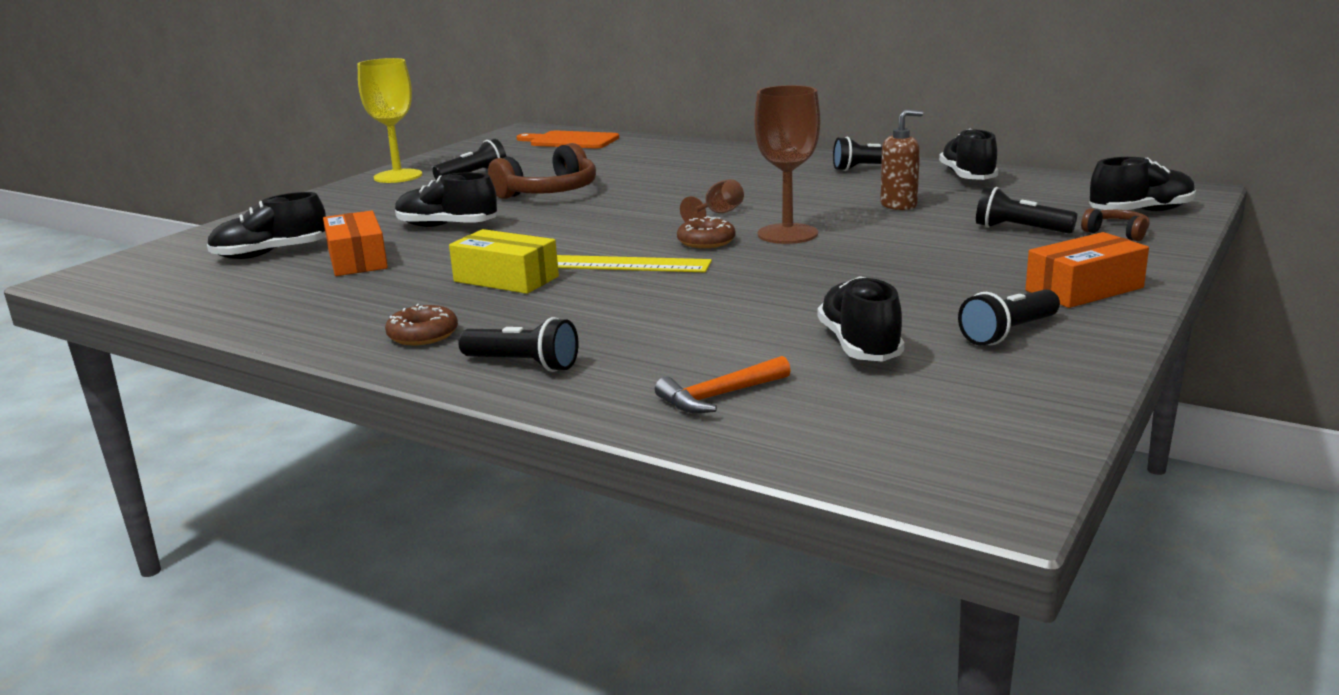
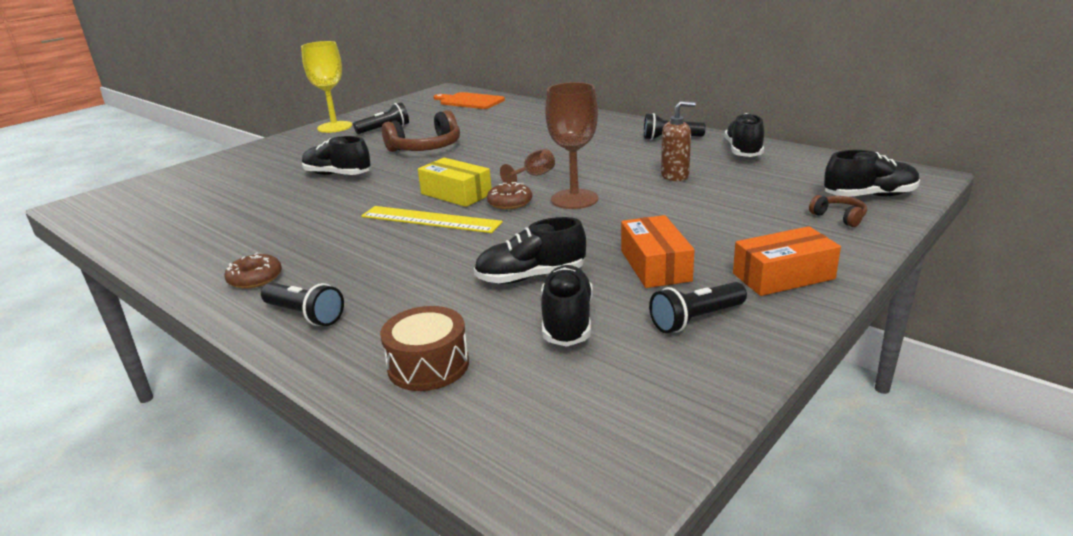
camera: 10 degrees right, 5 degrees up
(271, 254) = (207, 192): black shoe -> black shoe (531, 277)
(357, 259) = (259, 201): orange box -> orange box (655, 265)
(506, 279) = (346, 228): yellow box -> yellow box (456, 194)
(719, 396) = (428, 365): orange hammer -> brown drum
(1020, 229) = (759, 207): black flashlight -> none

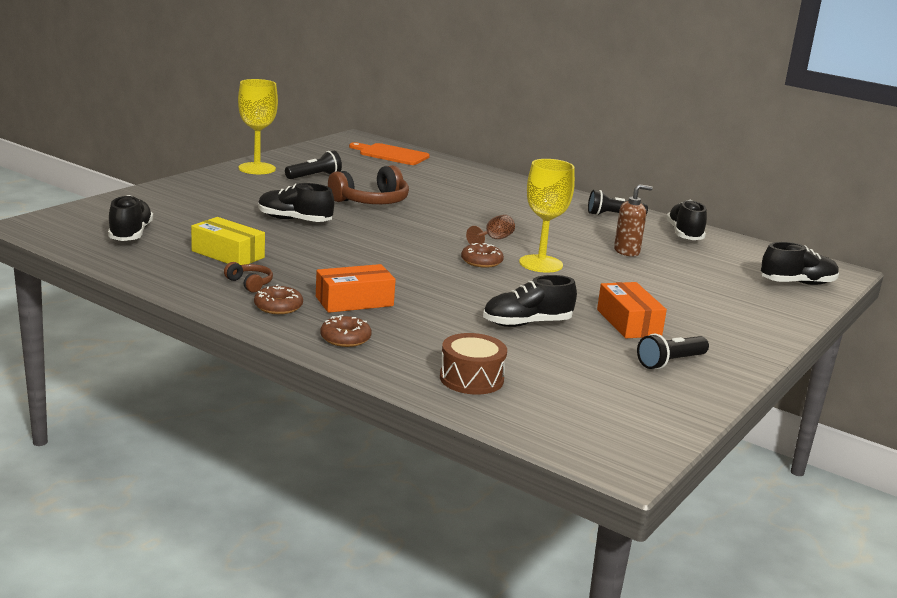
camera: 10 degrees left, 5 degrees down
(305, 315) = (345, 338): black flashlight -> brown donut
(430, 220) = (413, 270): yellow ruler -> none
(456, 194) = (426, 249): yellow box -> yellow box (228, 254)
(567, 321) = (570, 357): black shoe -> black shoe (130, 234)
(574, 199) = (541, 264): brown goblet -> yellow goblet
(783, 276) = (732, 338): orange box -> orange box (354, 301)
(839, 217) = (773, 298): brown headphones -> brown headphones (250, 283)

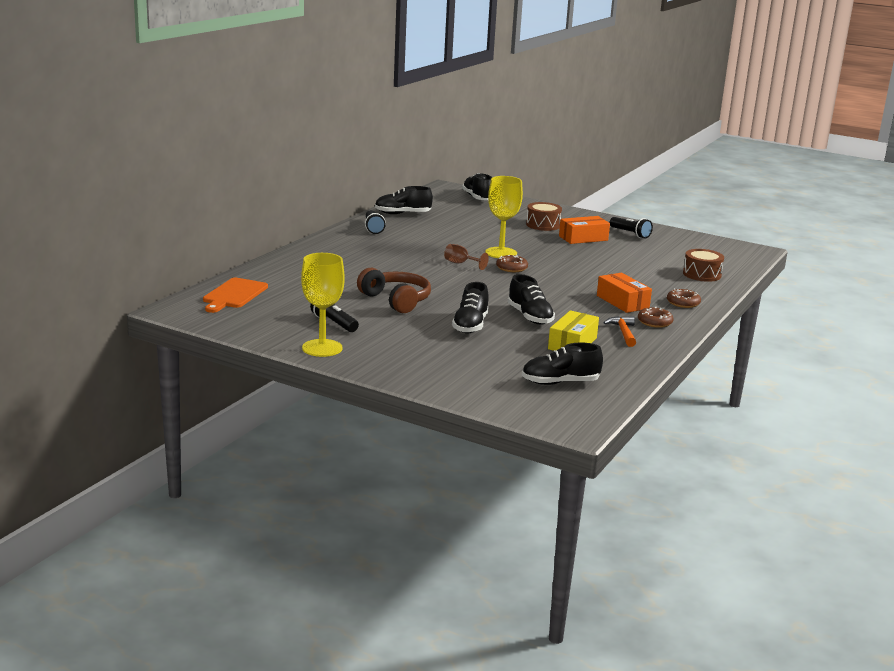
camera: 95 degrees left, 0 degrees up
(250, 283) = (623, 333): brown headphones -> orange hammer
(527, 323) = (610, 260): black shoe -> black shoe (530, 317)
(627, 251) = (454, 230): brown soap dispenser -> none
(682, 306) = (543, 225): none -> brown drum

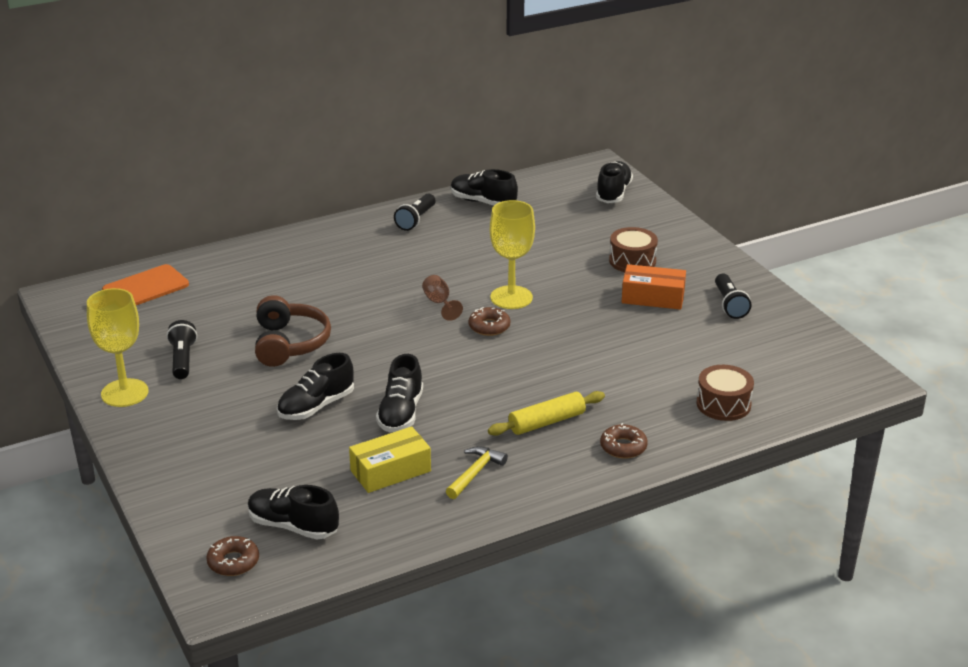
camera: 35 degrees right, 10 degrees up
(622, 302) = (546, 422): orange box -> yellow rolling pin
(623, 333) = (475, 473): orange hammer -> yellow hammer
(654, 322) = (538, 468): brown donut -> brown donut (233, 562)

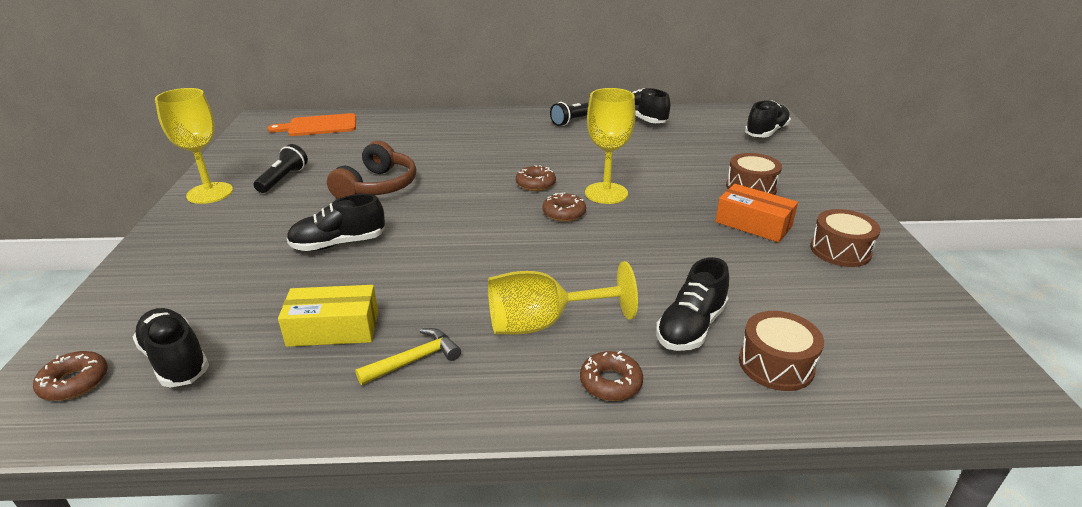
camera: 25 degrees right, 0 degrees up
(401, 413) = (405, 271): black shoe -> black shoe (691, 327)
(439, 303) = (535, 184): brown goblet -> brown donut
(546, 422) = (543, 323): yellow rolling pin -> yellow goblet
(729, 305) = (840, 250): black flashlight -> brown drum

